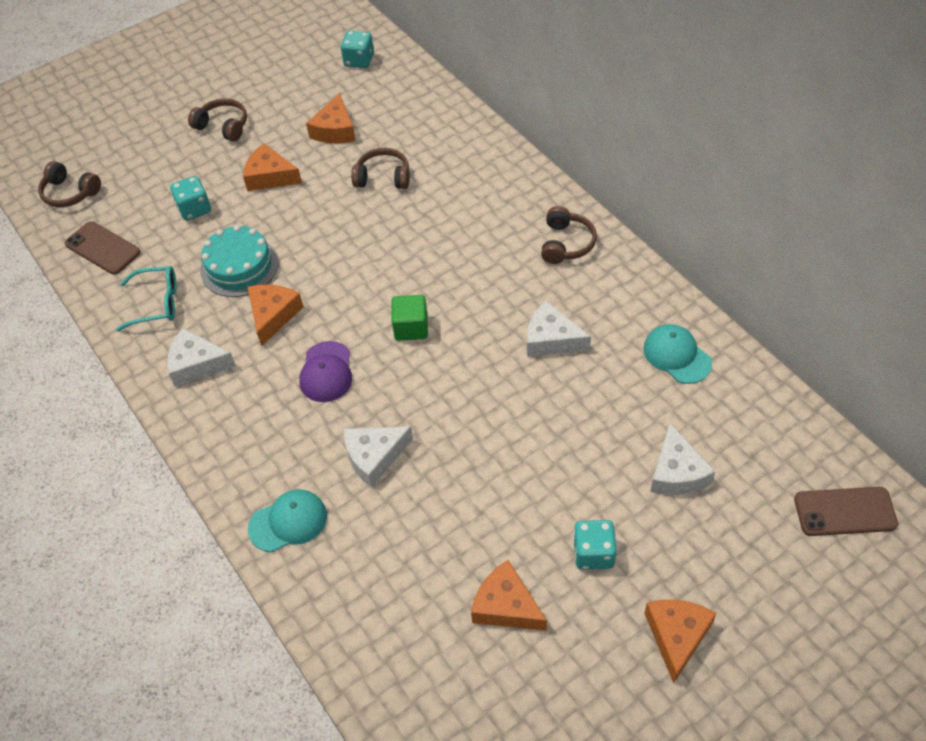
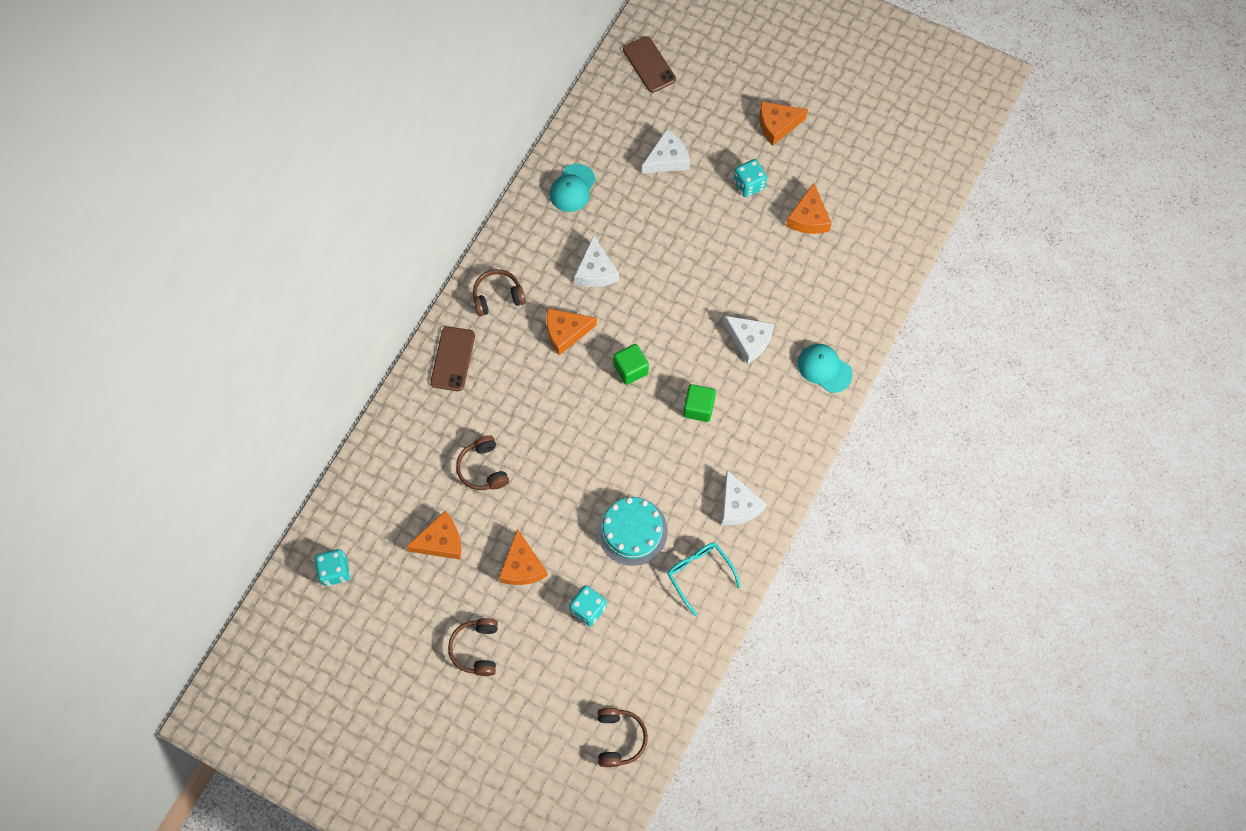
camera: 120 degrees left, 15 degrees up
(102, 248) = (666, 660): brown phone -> brown phone (453, 359)
(273, 315) = (667, 475): orange cheese -> orange cheese (566, 332)
(326, 372) = (698, 408): purple cap -> green cube

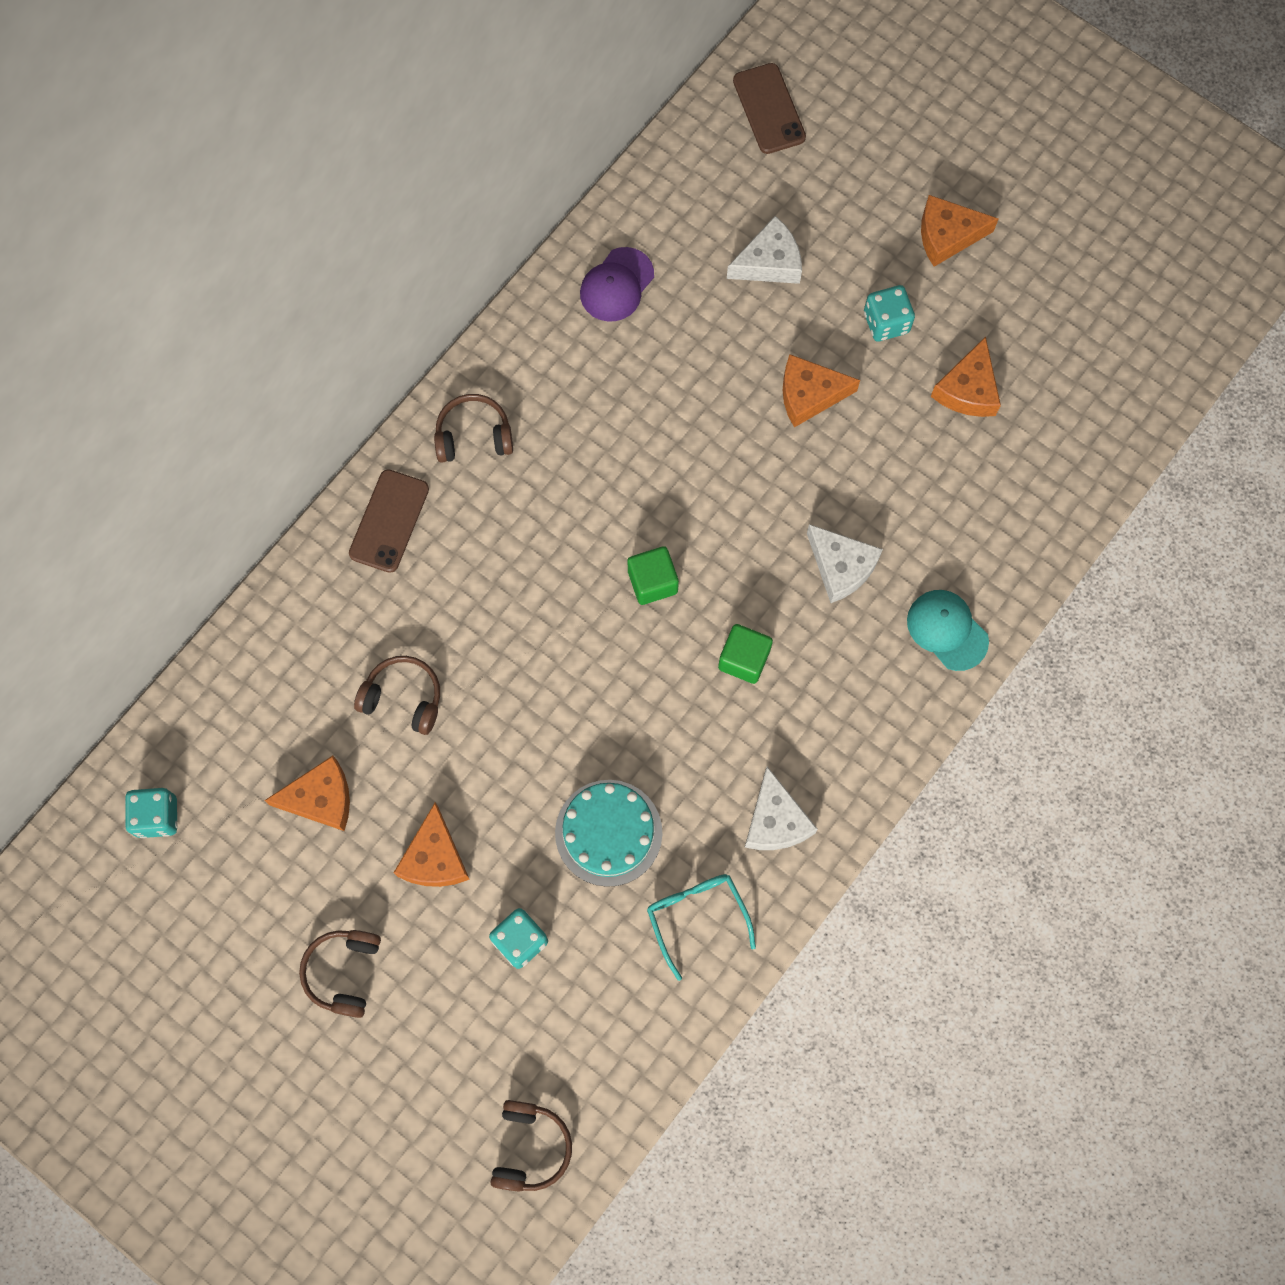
camera: 10 degrees right, 5 degrees up
(483, 468) = (403, 698): brown headphones -> brown headphones turned 120 degrees clockwise
(566, 332) = (565, 508): orange cheese -> orange cheese (809, 394)
(572, 188) = (616, 285): turquoise cap -> purple cap
(596, 271) = (628, 420): white cheese -> none

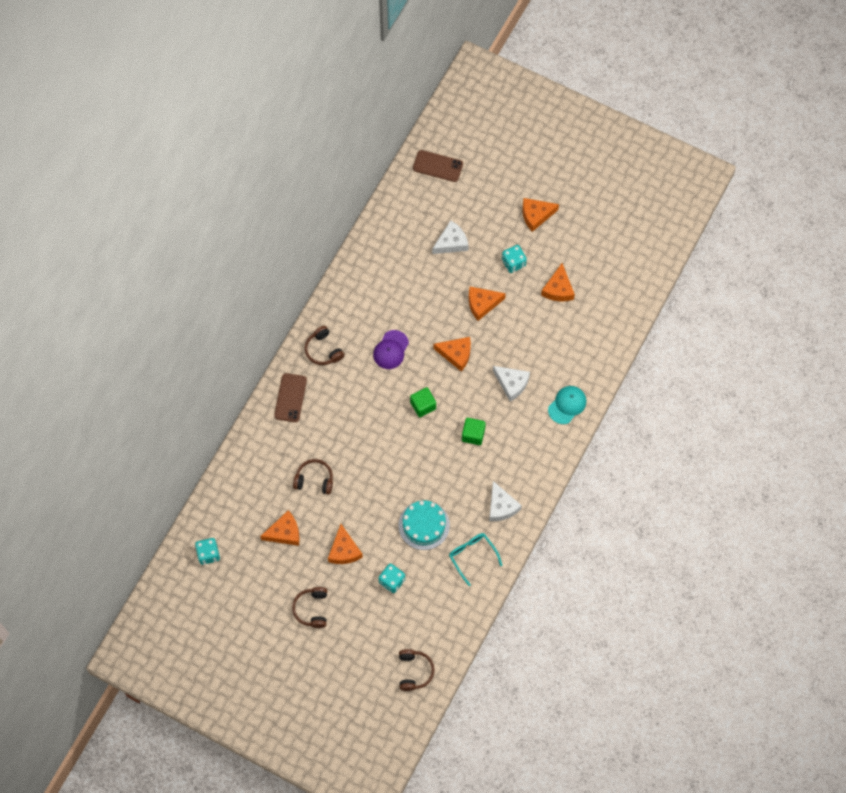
camera: 10 degrees left, 5 degrees down
(473, 435) = (323, 350): brown headphones -> brown headphones turned 105 degrees counterclockwise
(616, 285) = (379, 265): purple cap -> purple cap (391, 350)
(738, 487) = (456, 354): none -> orange cheese
(769, 109) = (438, 166): brown phone -> brown phone turned 45 degrees counterclockwise
(947, 630) = (567, 405): turquoise cap -> turquoise cap turned 90 degrees clockwise

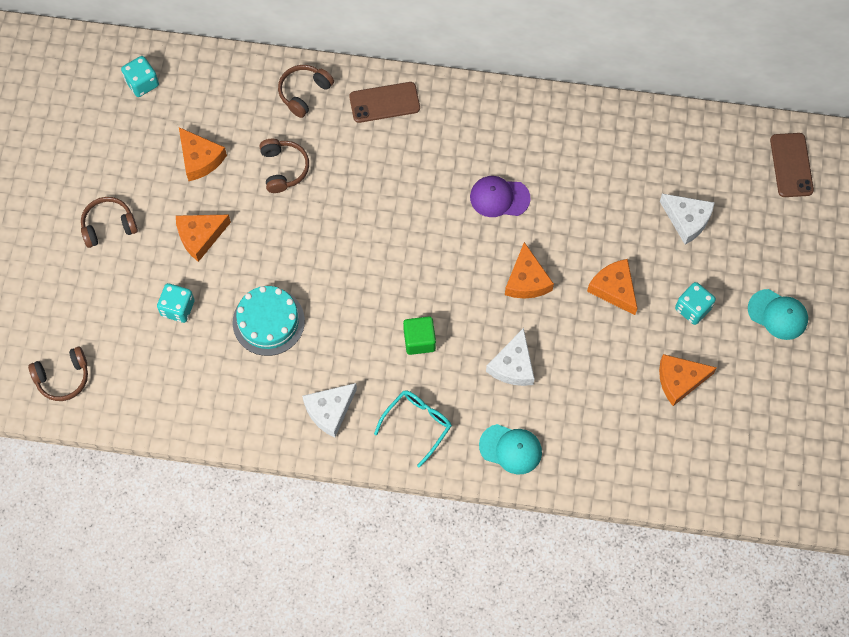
camera: 70 degrees right, 0 degrees up
(323, 350) = (465, 118): brown headphones -> brown headphones (304, 93)
(423, 405) = (436, 264): green cube -> none
(472, 556) = (246, 397): turquoise glasses -> turquoise glasses (417, 424)
(536, 215) = (778, 314): orange cheese -> turquoise cap

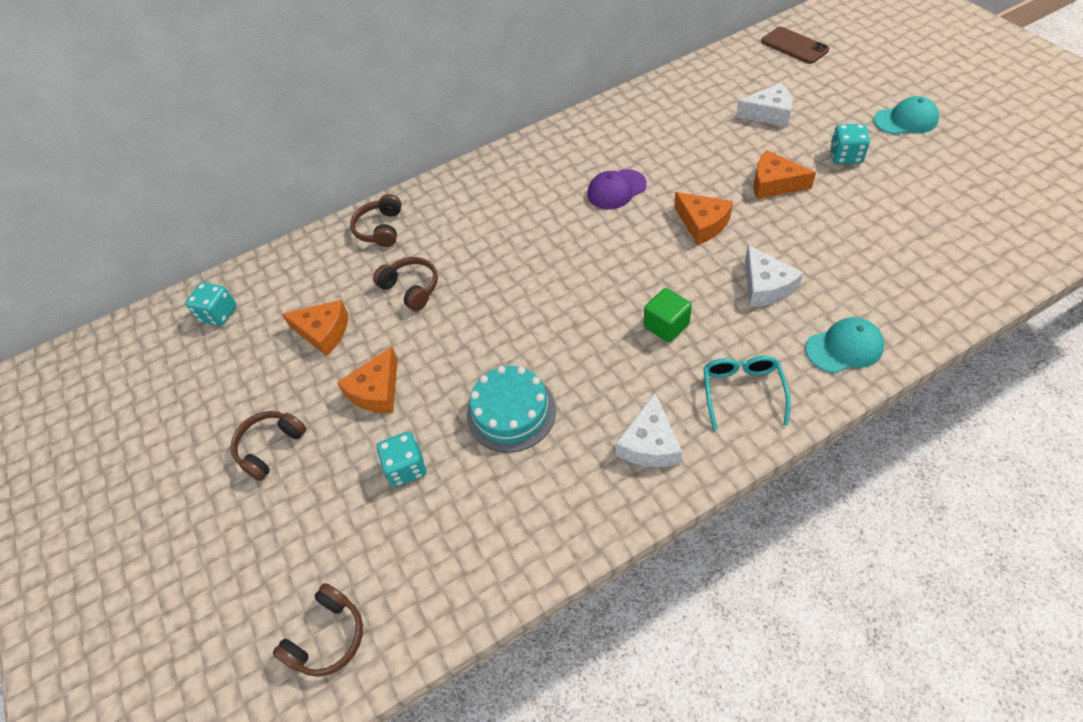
camera: 30 degrees left, 15 degrees down
(384, 102) = (457, 193): brown phone -> none
(680, 380) = (901, 203): orange cheese -> none

